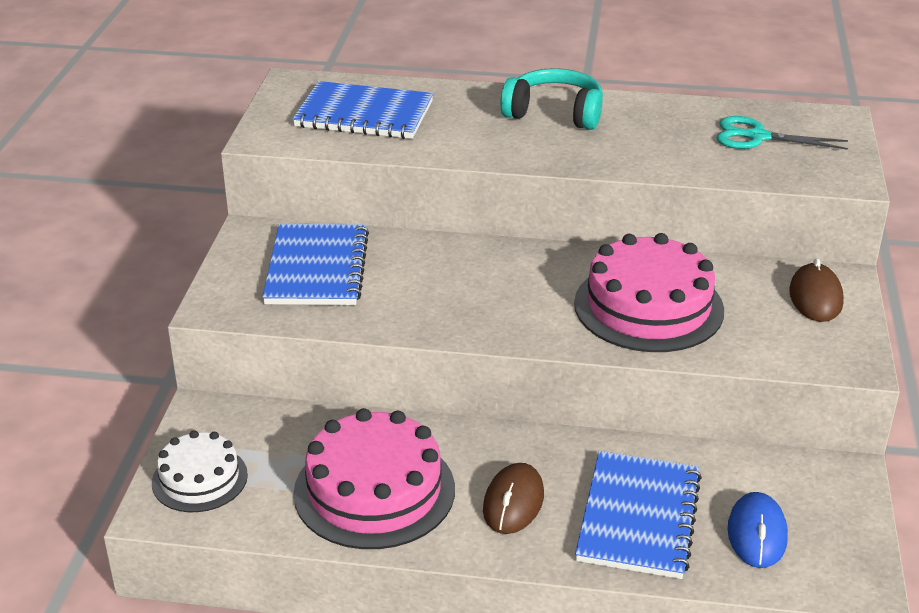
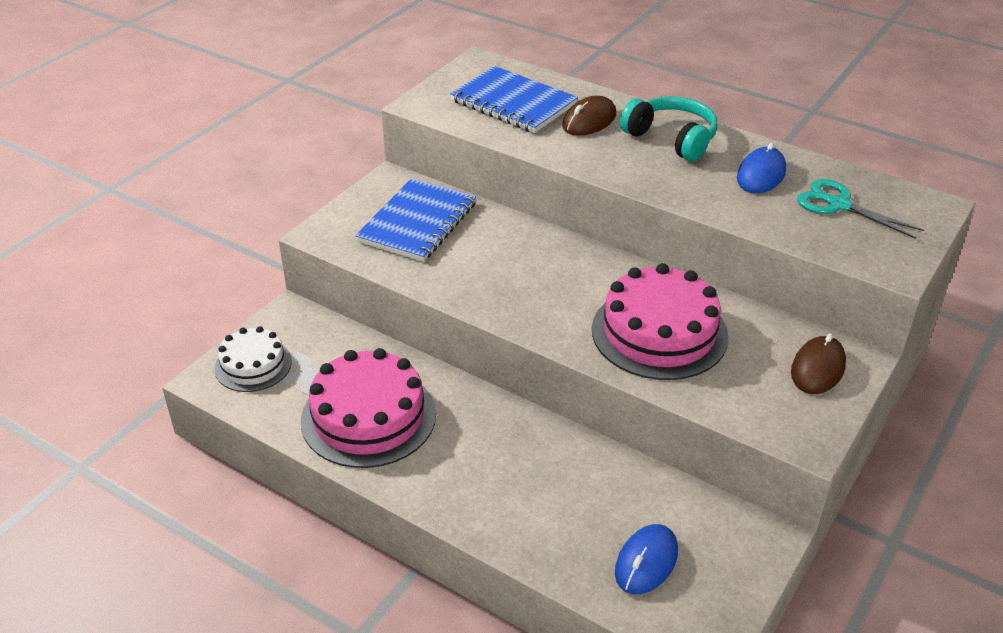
camera: 25 degrees right, 5 degrees up
(513, 502) = (466, 463): brown mouse -> brown mouse (589, 121)
(638, 517) = (556, 511): blue notebook -> none
(666, 127) = (761, 175): none -> blue mouse

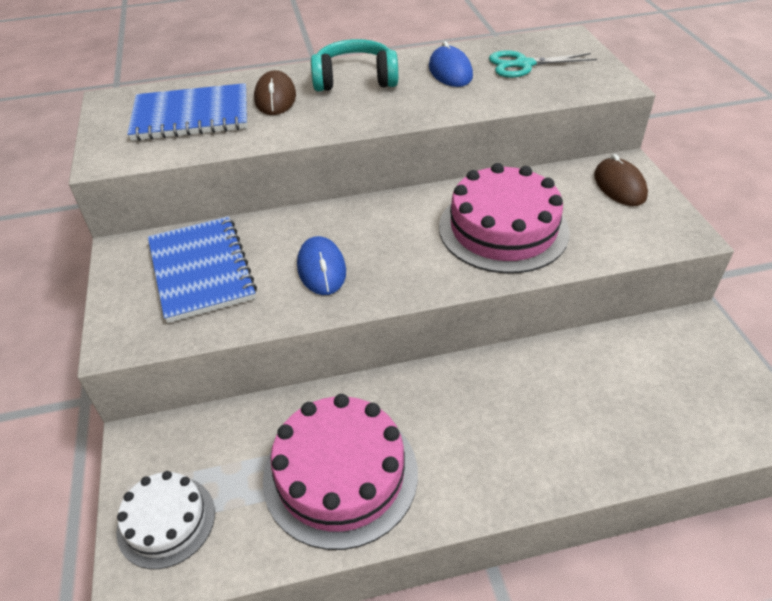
camera: 45 degrees left, 5 degrees up
(646, 562) = (673, 405): blue mouse -> blue mouse (321, 269)

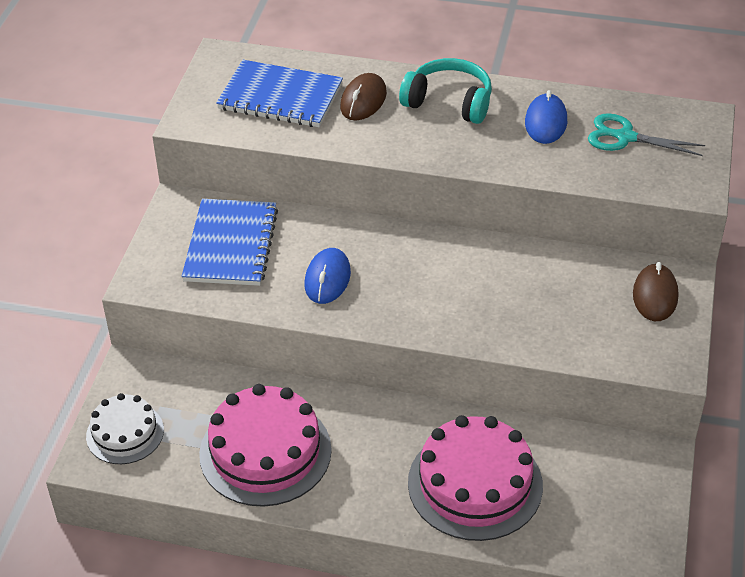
camera: 25 degrees right, 0 degrees up
(503, 229) = (508, 298): pink cake -> pink cake (475, 484)

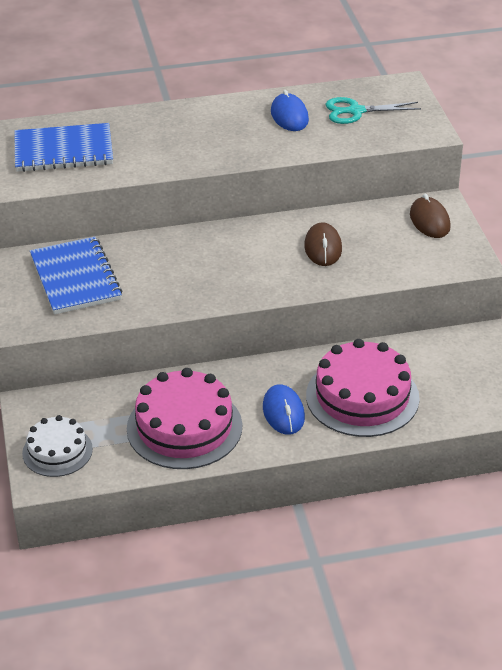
camera: 25 degrees left, 5 degrees down
(327, 279) = (173, 279): blue mouse -> blue mouse (283, 412)
(363, 100) = (135, 136): brown mouse -> brown mouse (323, 248)
(449, 102) = (204, 121): turquoise headphones -> none

